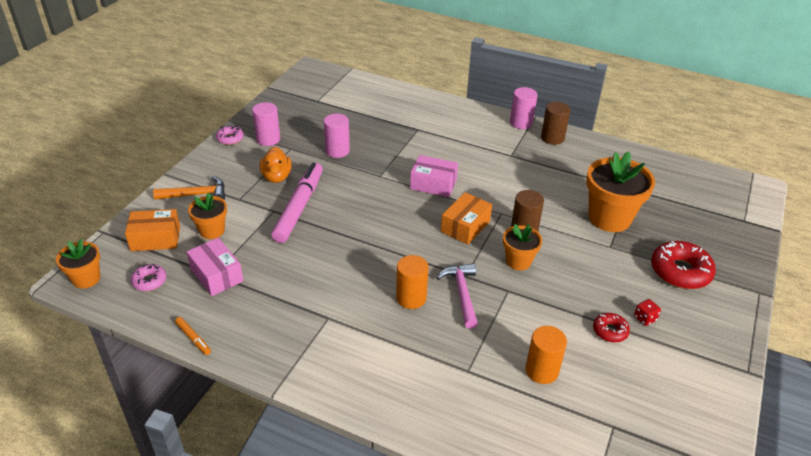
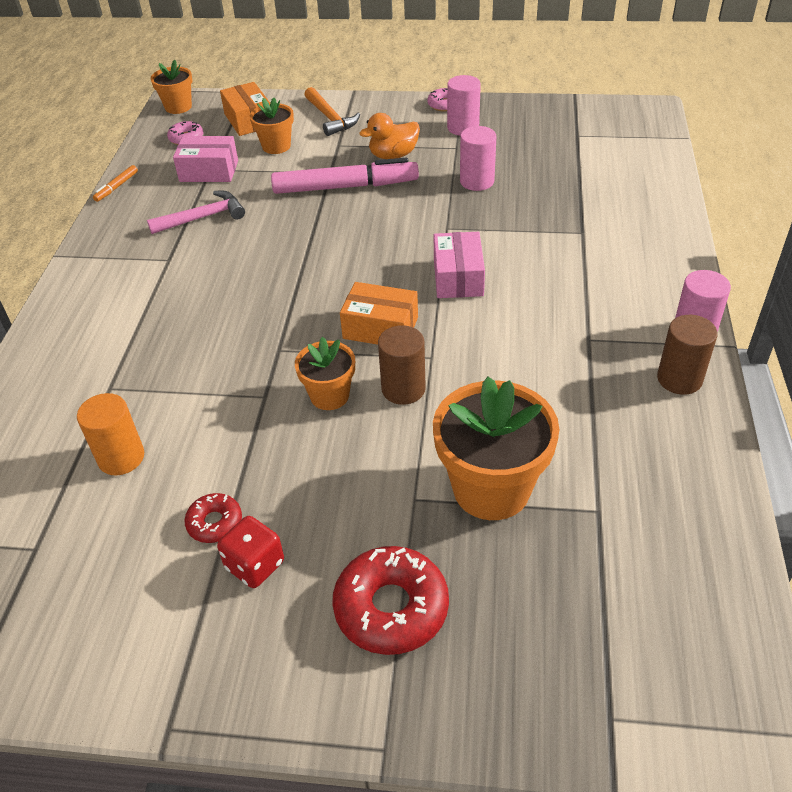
camera: 75 degrees right, 5 degrees up
(216, 275) = (209, 171): pink box -> pink box turned 60 degrees clockwise
(411, 298) = (219, 312): orange cylinder -> none
(462, 293) = (242, 354): pink hammer -> pink hammer (203, 217)
(645, 318) = (255, 565): red dice -> red dice, size x1.55

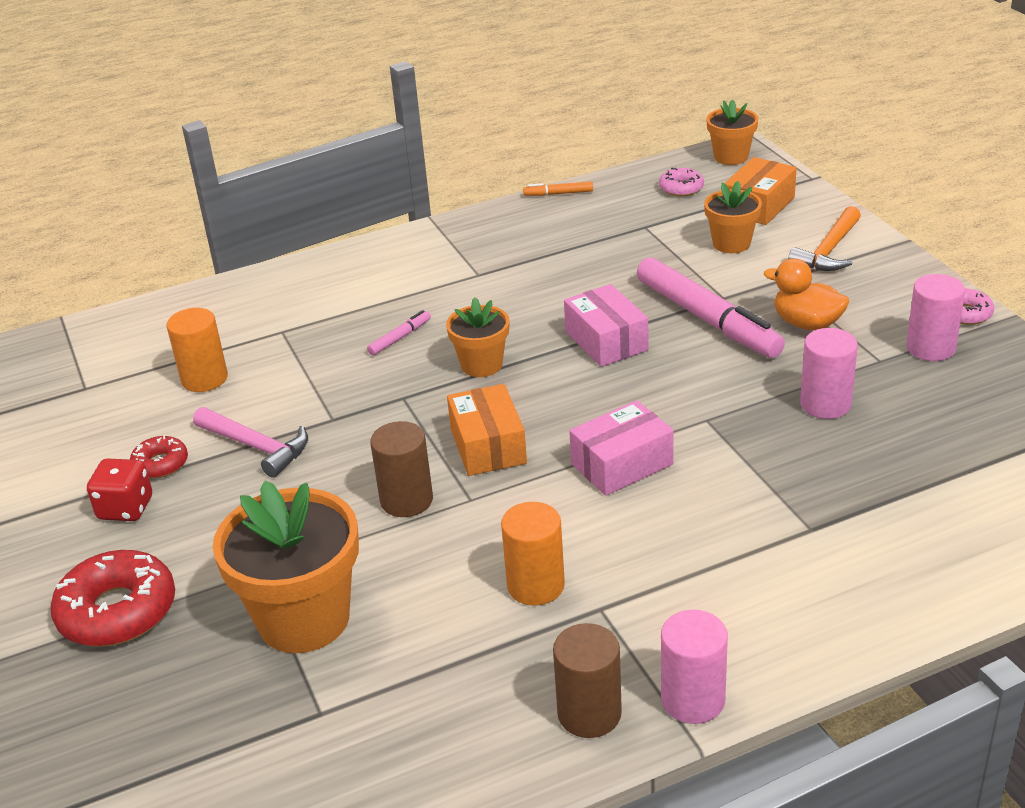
camera: 60 degrees right, 10 degrees down
(201, 326) = (400, 338): none -> pink marker
(203, 217) = (561, 261): pink hammer -> pink hammer (257, 447)
(209, 171) = (640, 227): pink box -> pink box (606, 341)
(329, 396) = (361, 457): orange flower pot -> orange flower pot (481, 365)
(546, 359) = (535, 585): none -> orange cylinder

